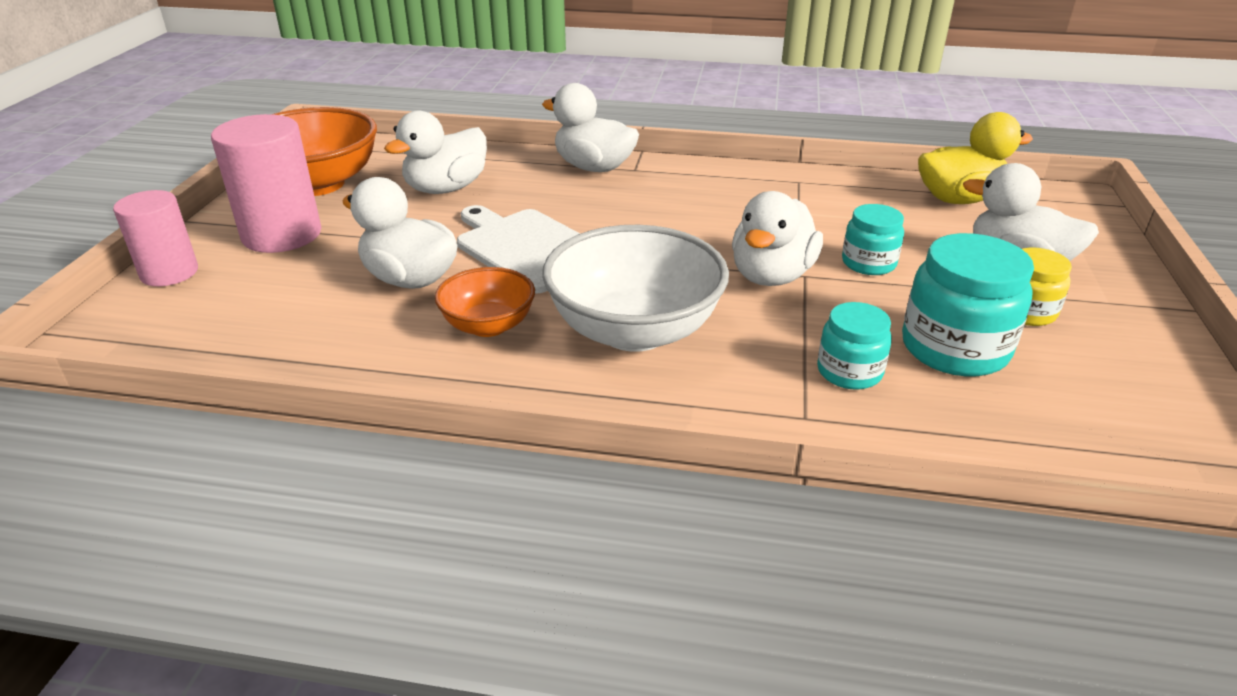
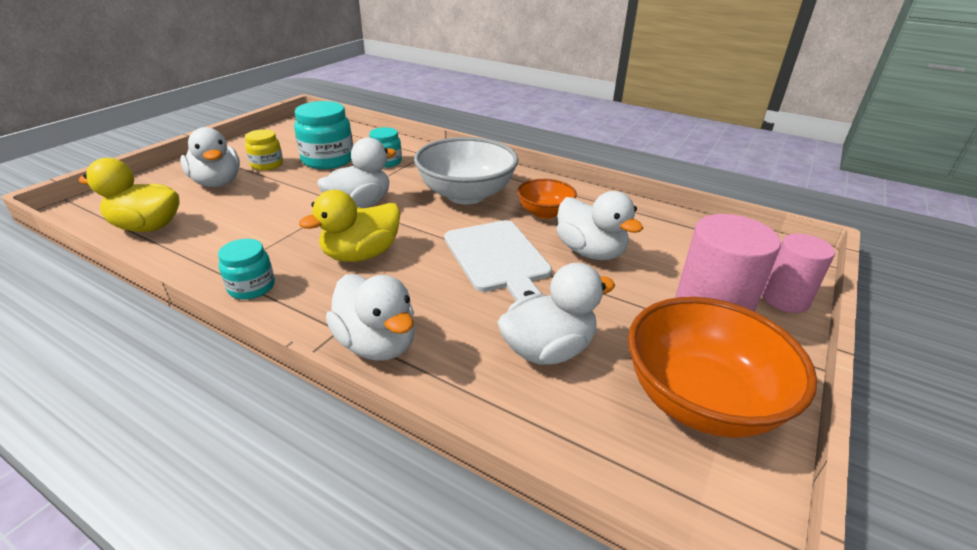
camera: 160 degrees left, 0 degrees up
(688, 221) = (361, 254): none -> yellow duck
(868, 263) = (294, 200): turquoise jar -> turquoise jar (251, 287)

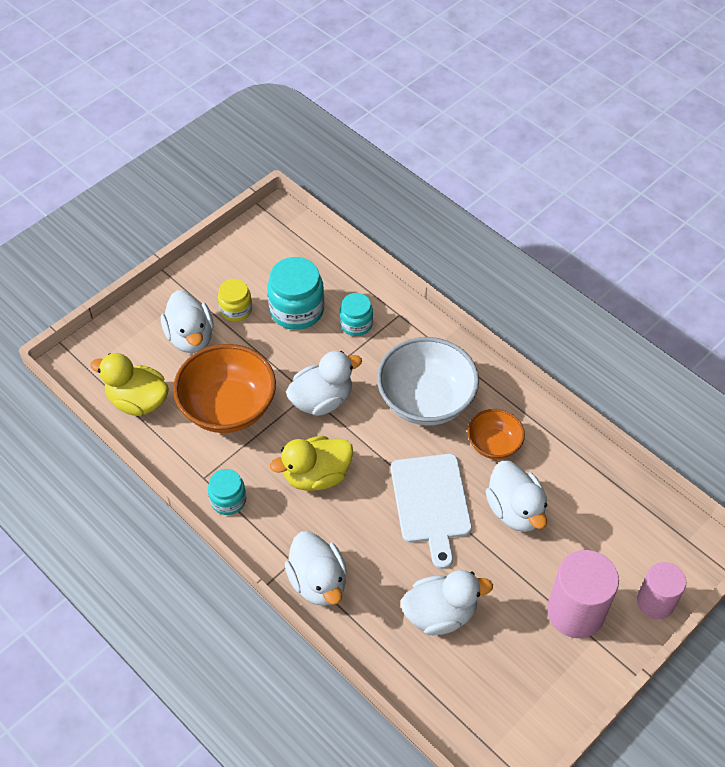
camera: 15 degrees right, 20 degrees up
(700, 400) = (530, 681): orange bowl -> orange bowl (228, 407)

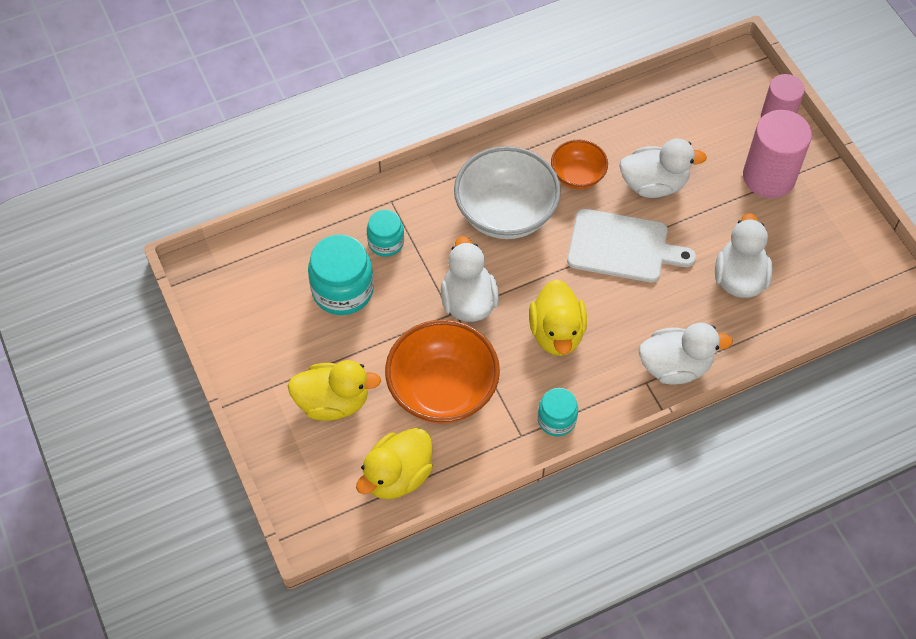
camera: 70 degrees left, 5 degrees up
(190, 337) = (333, 402): white duck -> yellow duck
(236, 310) = (315, 348): yellow jar -> none

